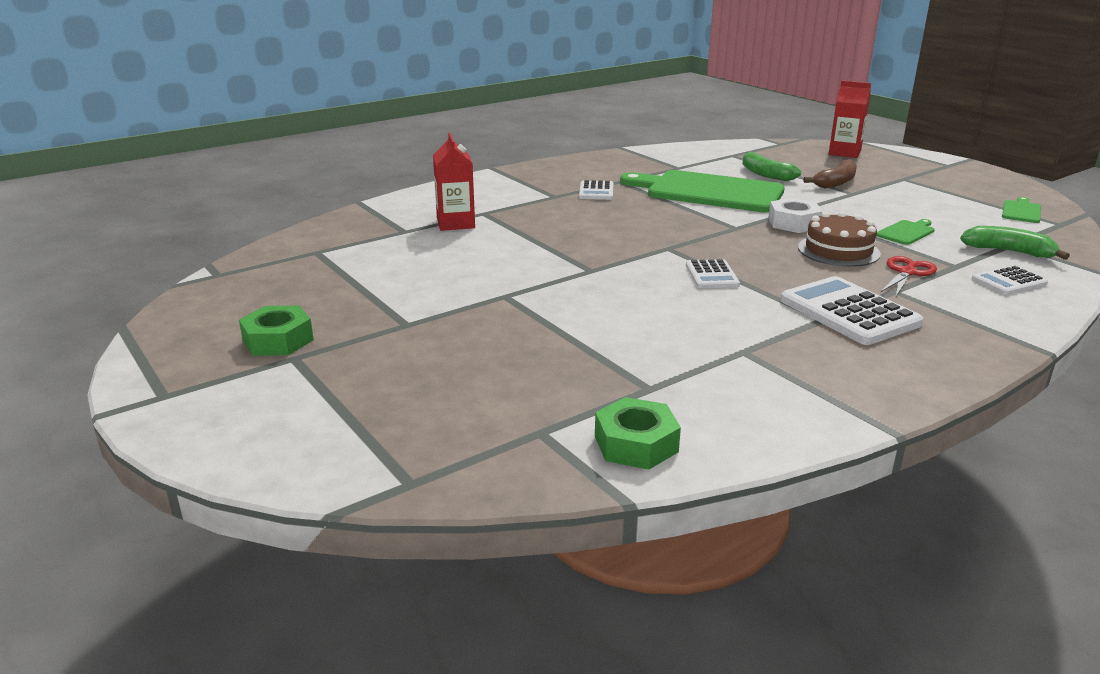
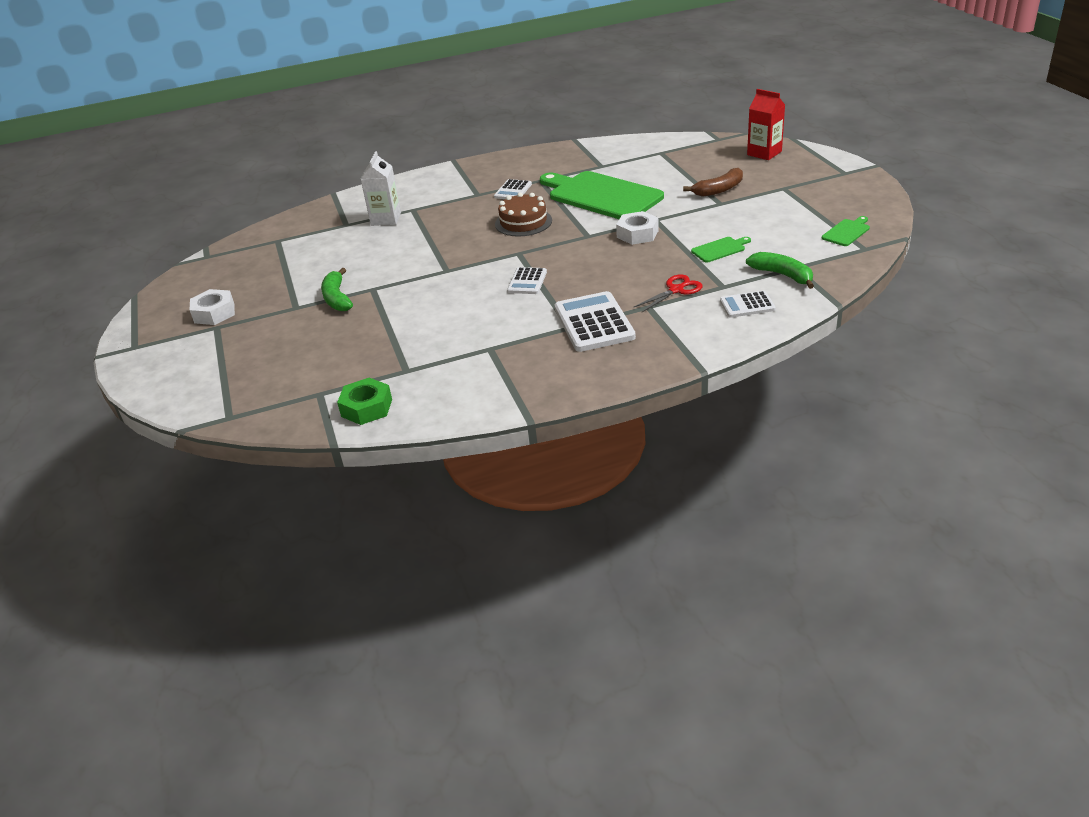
camera: 20 degrees right, 10 degrees up
(278, 340) = (214, 313): green nut -> white nut
(455, 223) = (386, 219): red carton -> white carton
(765, 174) = (667, 177): green banana -> green banana (337, 298)
(838, 250) = (645, 265): brown cake -> brown cake (523, 222)

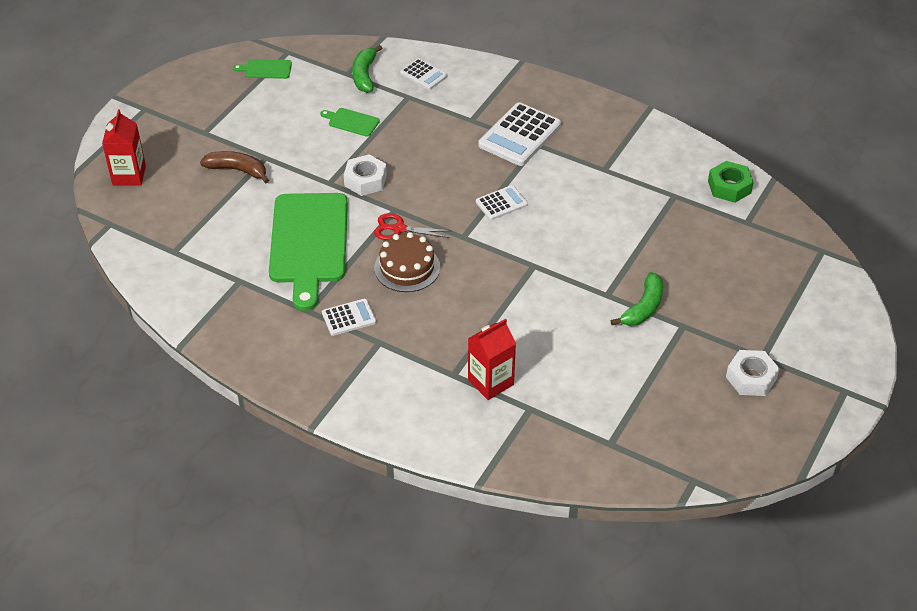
camera: 135 degrees left, 10 degrees up
(386, 219) = (490, 382): white carton -> red carton
(676, 290) = (435, 117): red scissors -> red scissors (399, 229)

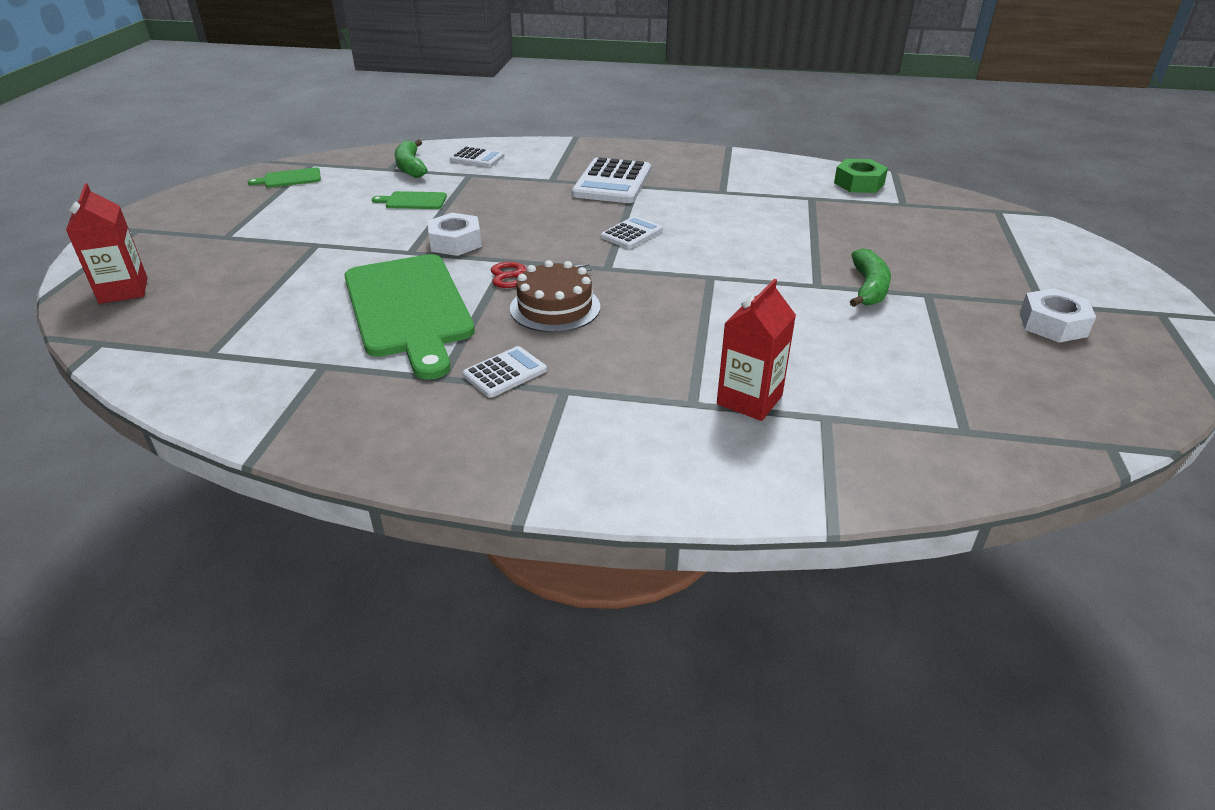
camera: 20 degrees left, 10 degrees down
(237, 170) = (282, 261): brown banana -> none

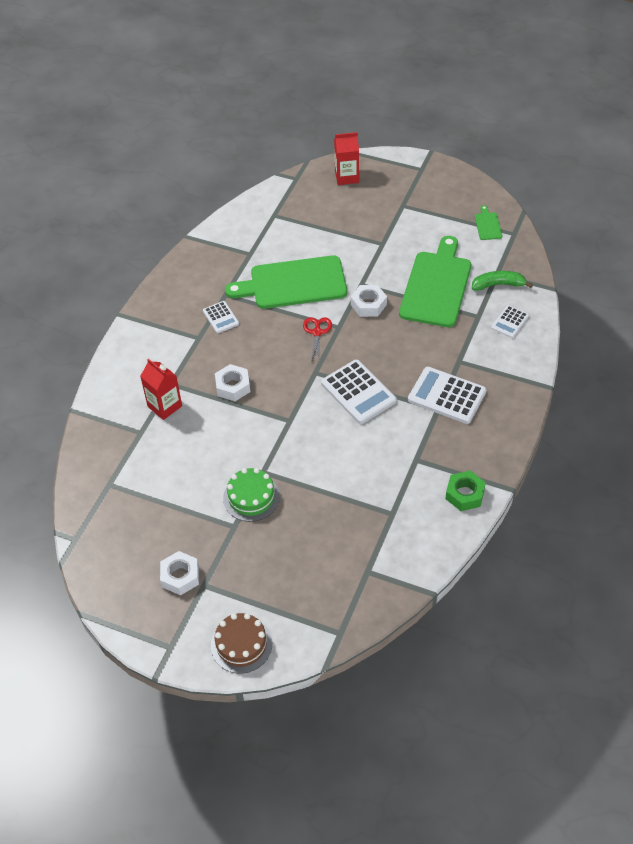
camera: 105 degrees right, 15 degrees up
(413, 201) = (436, 286): green cutting board -> green cutting board, size x2.42
(555, 307) = (276, 343): brown cake -> brown cake (241, 644)
(631, 233) = (358, 392): white calculator -> white calculator, size x1.79
(667, 334) = (233, 386): none -> white nut
(859, 183) = (412, 556): green nut -> green nut (465, 494)
(868, 288) = (251, 497): green banana -> green cake

